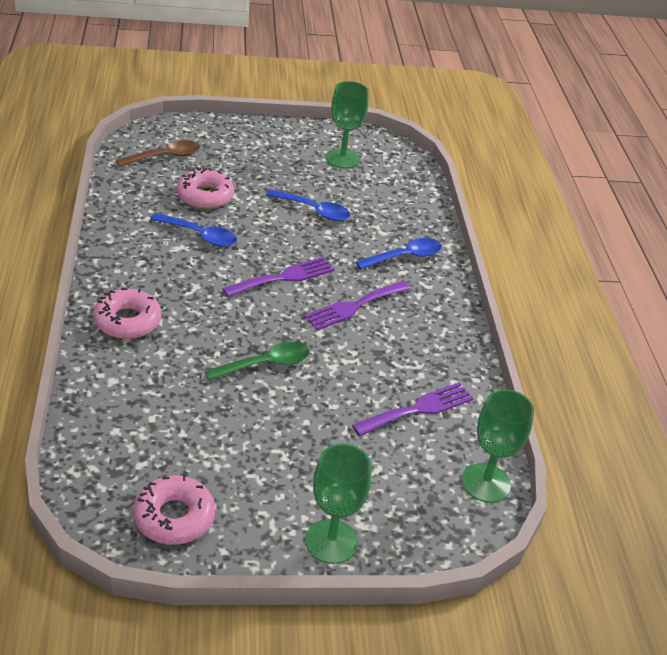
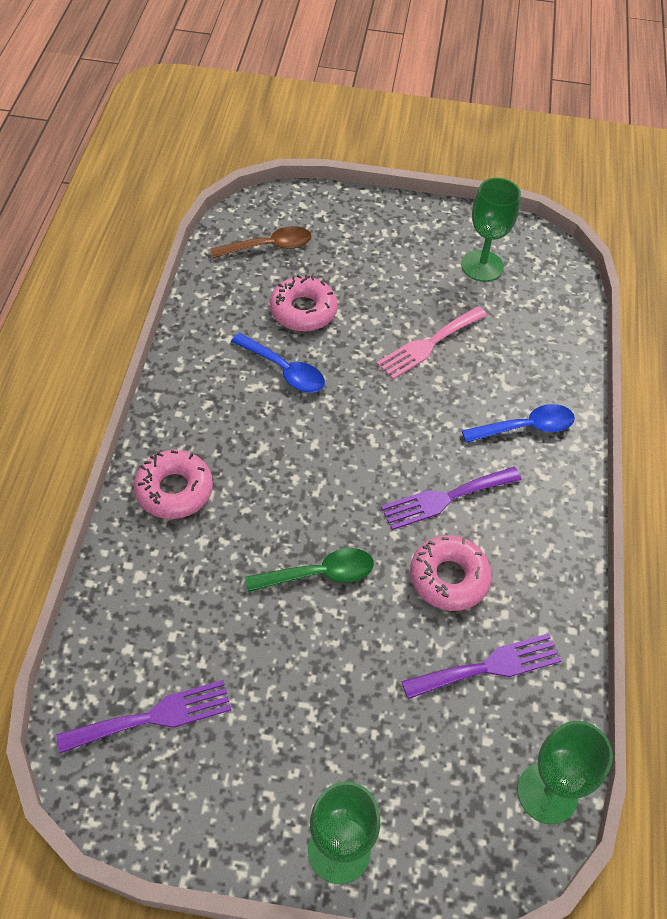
camera: 15 degrees right, 15 degrees up
(174, 517) = (166, 784): pink donut -> pink donut (449, 578)
(284, 277) = (370, 444): purple fork -> purple fork (154, 717)
(314, 210) = (428, 344): blue spoon -> pink fork

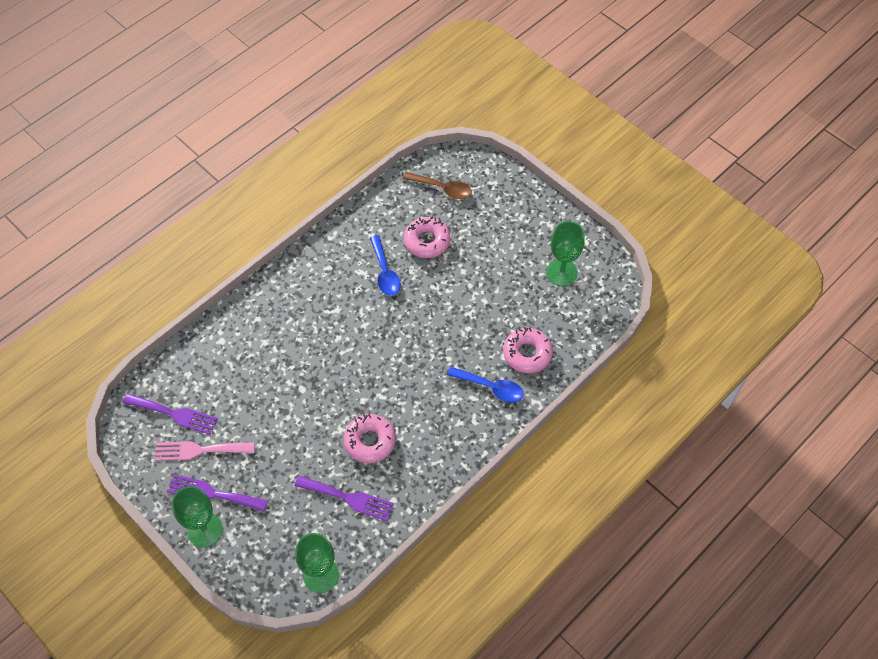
camera: 40 degrees right, 5 degrees up
(174, 490) = (272, 306): pink donut -> pink donut (527, 353)
(319, 574) = (306, 396): green spoon -> none
(428, 344) = (481, 304): pink fork -> pink fork (199, 450)
(445, 498) = (407, 398): purple fork -> purple fork (212, 493)

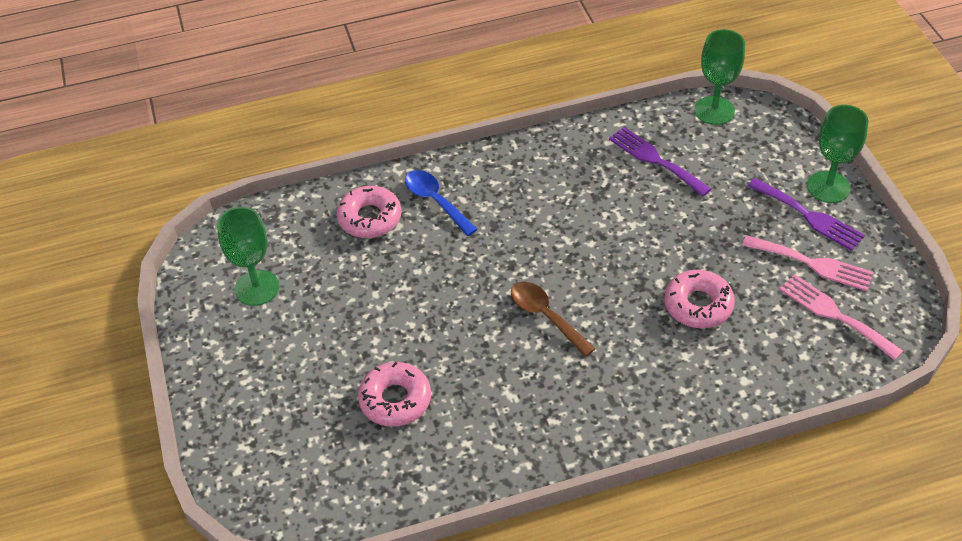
camera: 150 degrees left, 10 degrees down
(174, 414) = (835, 314): purple fork -> pink fork
(370, 441) = (604, 201): pink donut -> pink donut (698, 305)
(385, 272) = (478, 381): blue spoon -> none
(442, 188) = (321, 470): brown spoon -> brown spoon (546, 316)

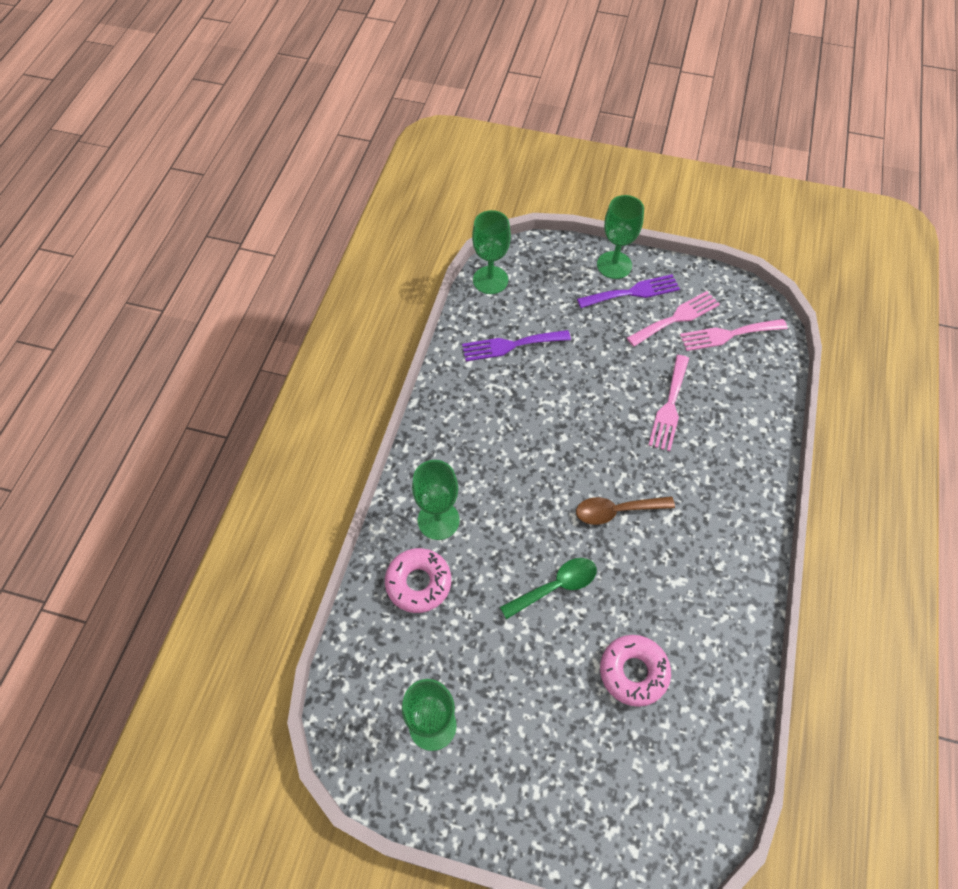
camera: 60 degrees left, 10 degrees up
(435, 308) = (555, 587): none -> green spoon
(436, 201) = (438, 520): blue spoon -> green goblet
(698, 305) = (669, 406): pink donut -> pink fork

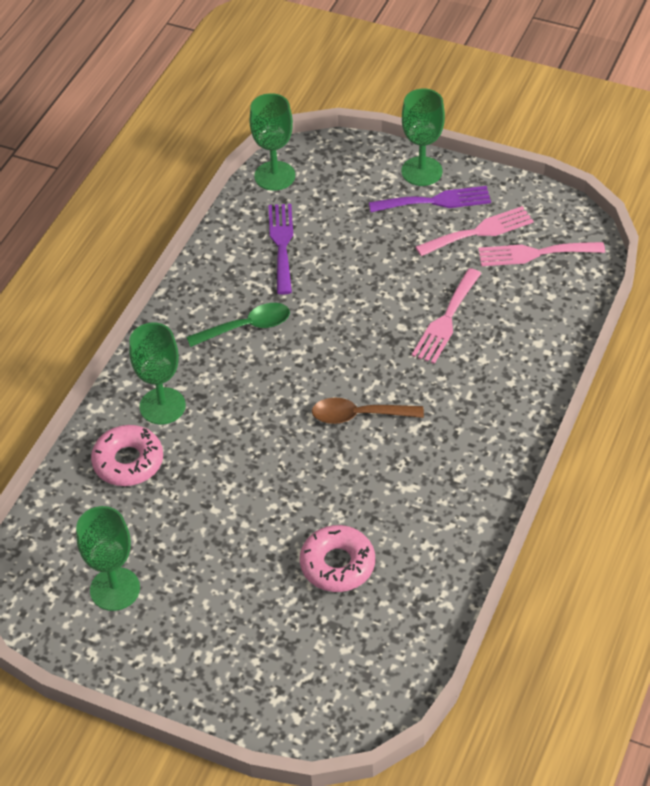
camera: 10 degrees right, 10 degrees down
(510, 345) = (282, 244): purple fork -> purple fork turned 90 degrees clockwise
(555, 587) = (274, 479): green spoon -> green spoon (246, 327)

